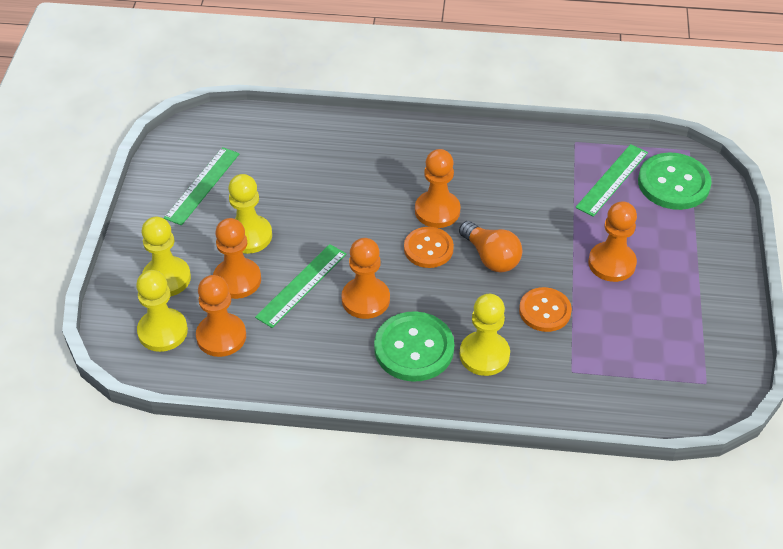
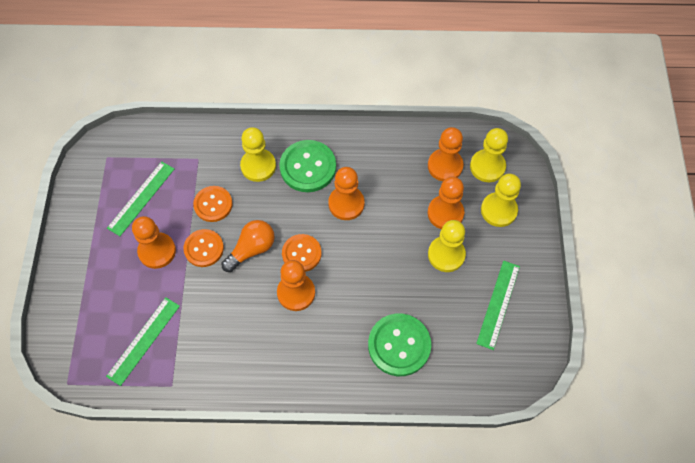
camera: 175 degrees right, 15 degrees up
(301, 285) = (396, 212): green ruler -> green ruler (141, 198)
(491, 257) = (252, 249): orange light bulb -> orange light bulb turned 90 degrees clockwise
(552, 262) = (204, 248): none -> orange button
(673, 183) = (90, 341): green button -> green button (399, 345)

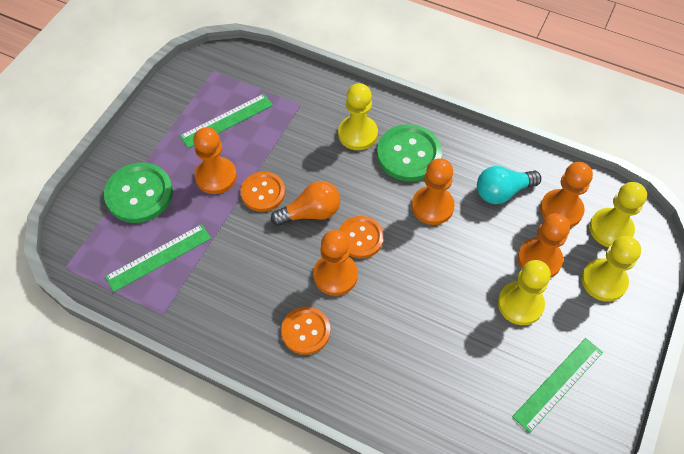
camera: 25 degrees right, 5 degrees down
(213, 204) = (293, 153): orange button -> orange button (306, 331)
(394, 169) = (502, 192): none -> turquoise light bulb
(399, 345) = (421, 379): green button -> green button (139, 194)

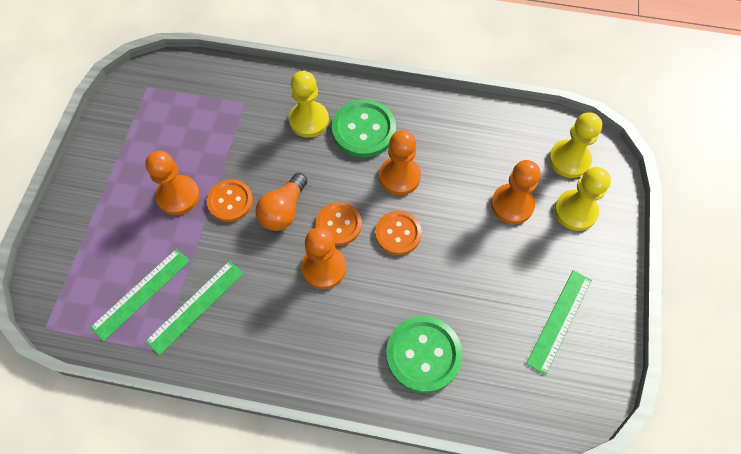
camera: 15 degrees left, 5 degrees up
(139, 194) = (103, 232): green button -> green button (423, 354)
(226, 120) = (174, 135): green ruler -> green ruler (195, 306)
(306, 331) = (309, 331): orange button -> orange button (398, 233)
(311, 213) = (283, 211): orange light bulb -> orange light bulb turned 150 degrees clockwise
(502, 192) = (461, 147): turquoise light bulb -> none
(520, 304) = (505, 252): yellow pawn -> none
(561, 210) = (520, 152): orange pawn -> none

